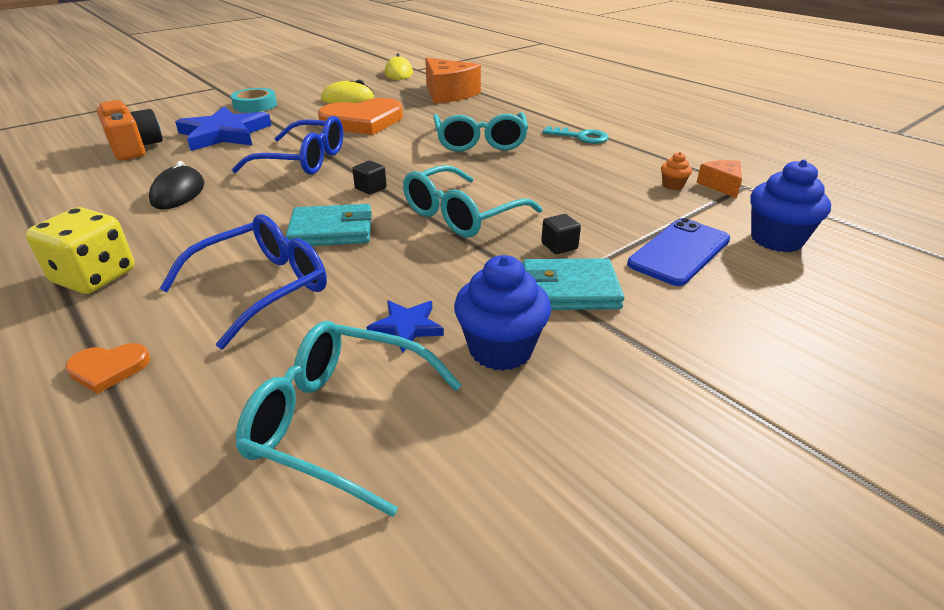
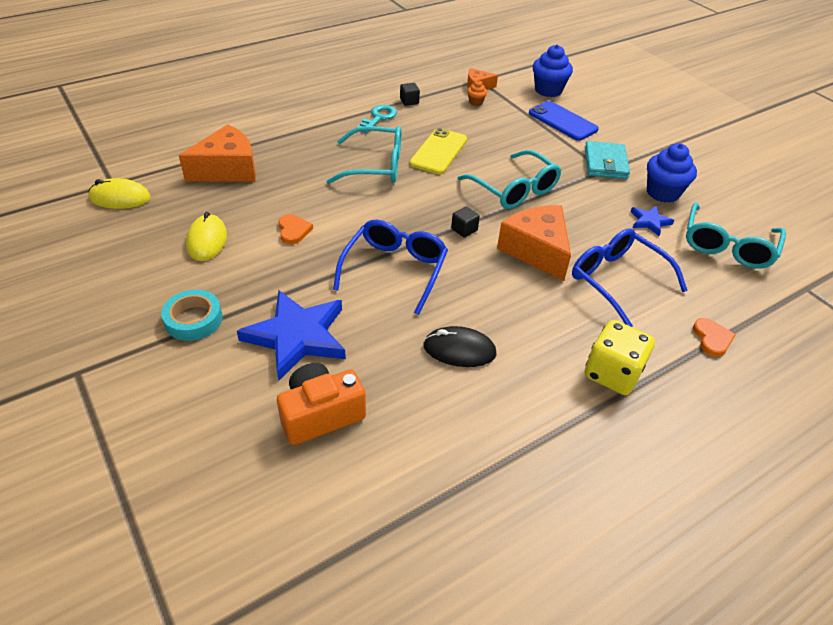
camera: 85 degrees left, 10 degrees up
(331, 230) = (536, 250): turquoise wallet -> orange cheese
(363, 121) = (293, 230): orange heart -> orange heart, size x0.45
(527, 169) = (438, 151): none -> yellow phone
(559, 246) = (557, 158): black cube -> black cube (409, 101)

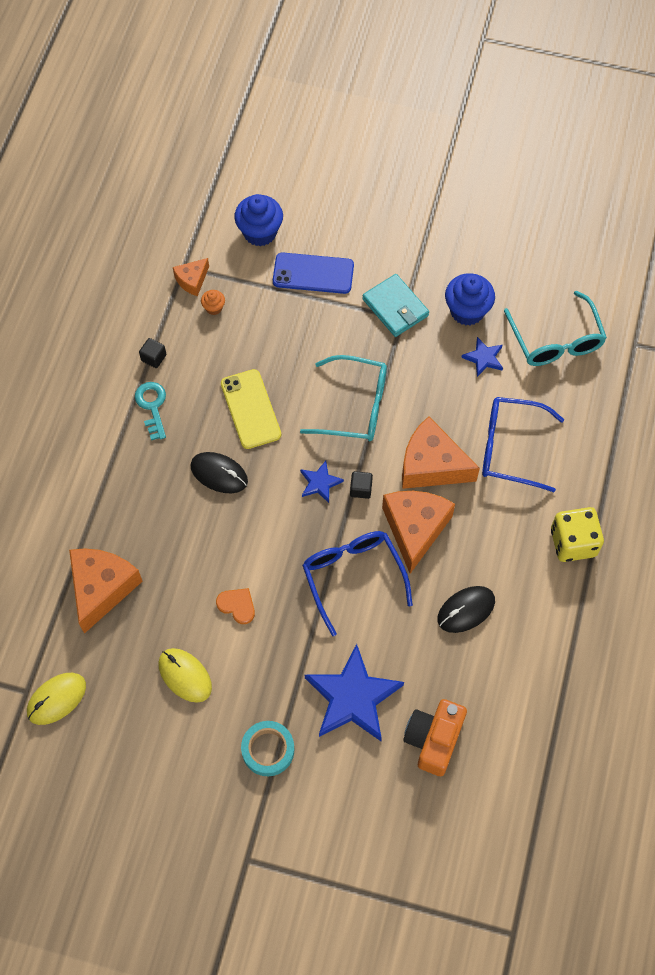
camera: 40 degrees left, 20 degrees up
(376, 166) = (219, 474): turquoise glasses -> black mouse
(438, 209) = (320, 483): none -> blue star
(478, 275) = (415, 529): none -> orange cheese
(712, 338) = (609, 453): orange heart -> none

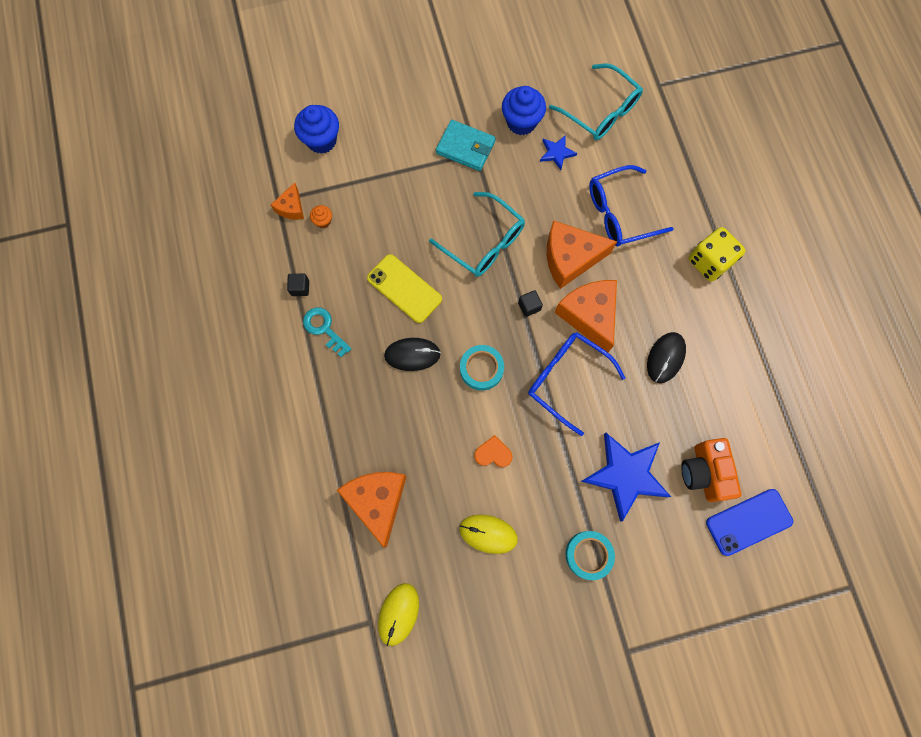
camera: 30 degrees left, 10 degrees up
(276, 522) = (481, 369): none -> turquoise tape
(313, 274) = (385, 153): blue phone -> blue phone (749, 522)
(320, 483) = (495, 319): blue star -> none
(355, 406) = (484, 243): turquoise glasses -> turquoise glasses turned 60 degrees clockwise

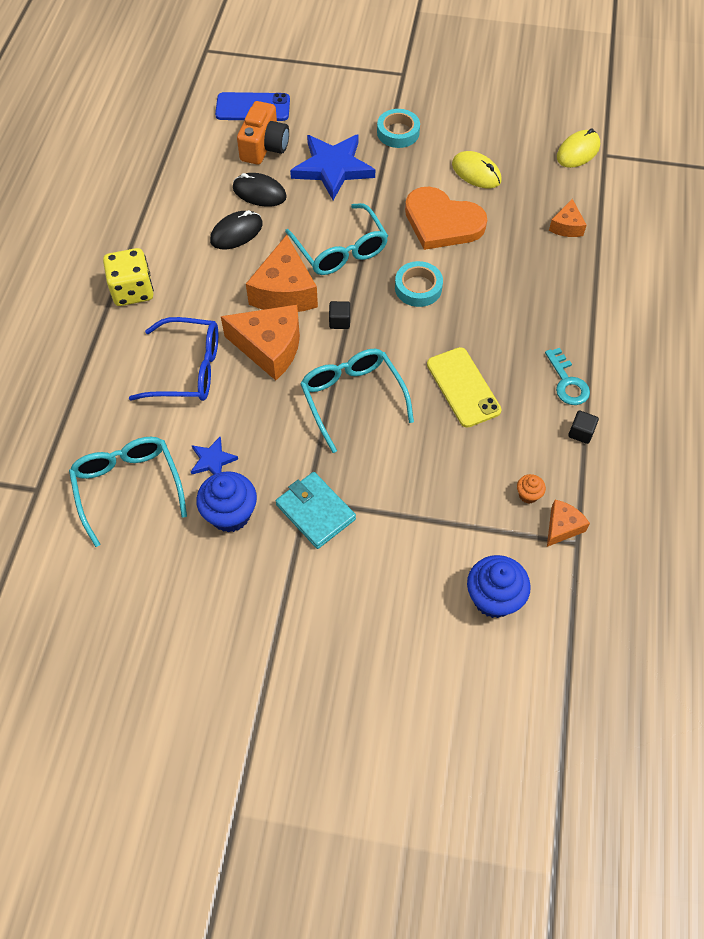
camera: 155 degrees left, 15 degrees down
(377, 501) = (566, 226): orange cheese -> orange cheese, size x0.52
(412, 355) = (482, 325): black mouse -> black mouse (259, 192)
(493, 453) = (442, 222): orange heart -> orange heart, size x2.24
(566, 379) = (340, 250): blue glasses -> turquoise glasses

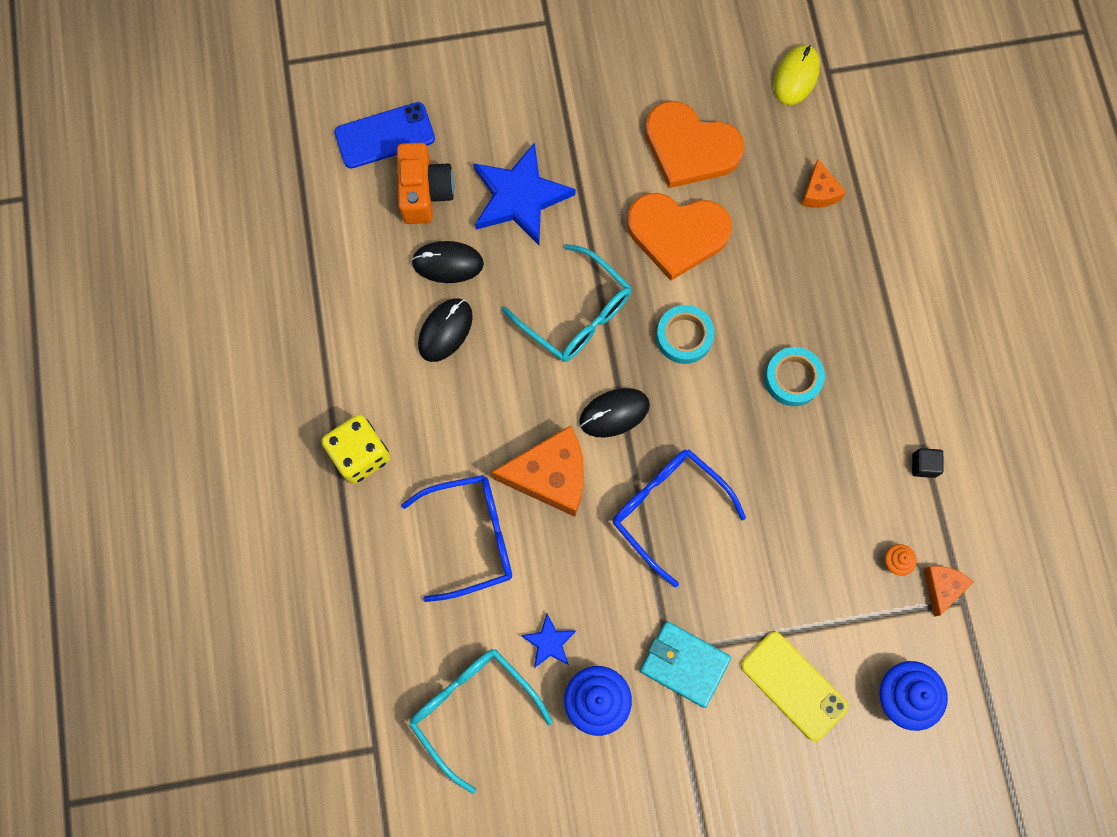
camera: 20 degrees left, 15 degrees up
(284, 291) = (536, 394): orange cheese -> none
(339, 321) = (614, 413): black cube -> black mouse
(352, 398) = (667, 509): turquoise glasses -> blue glasses
(398, 132) = (576, 117): turquoise tape -> turquoise tape (792, 378)
(463, 387) = (781, 452): yellow phone -> yellow phone (794, 685)
(476, 172) = (690, 148): yellow mouse -> orange heart
(567, 382) = (889, 406): turquoise key -> none

